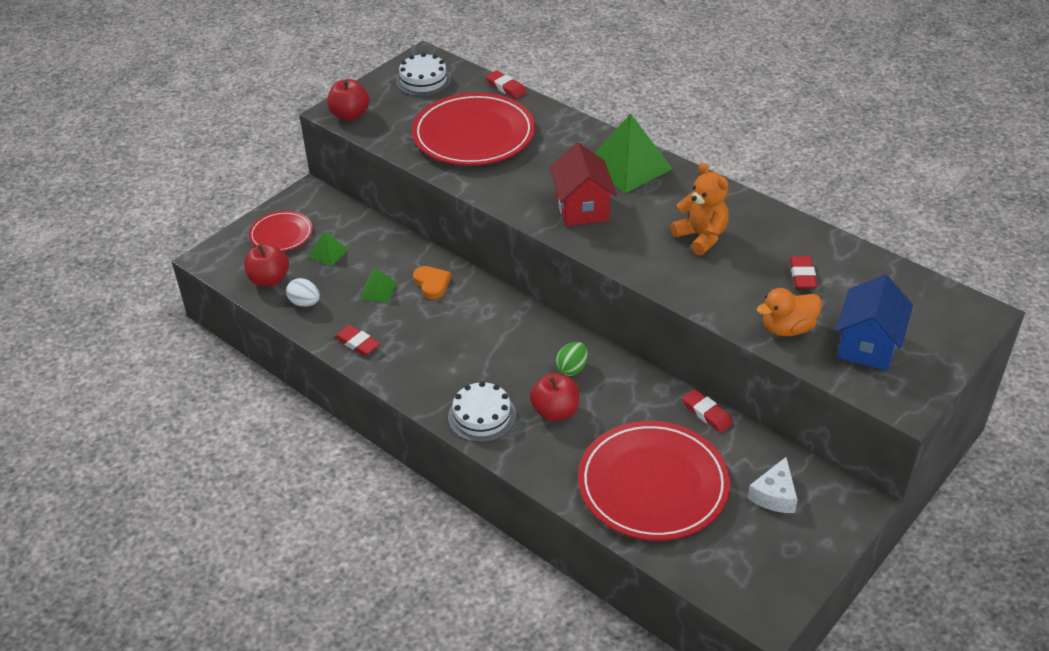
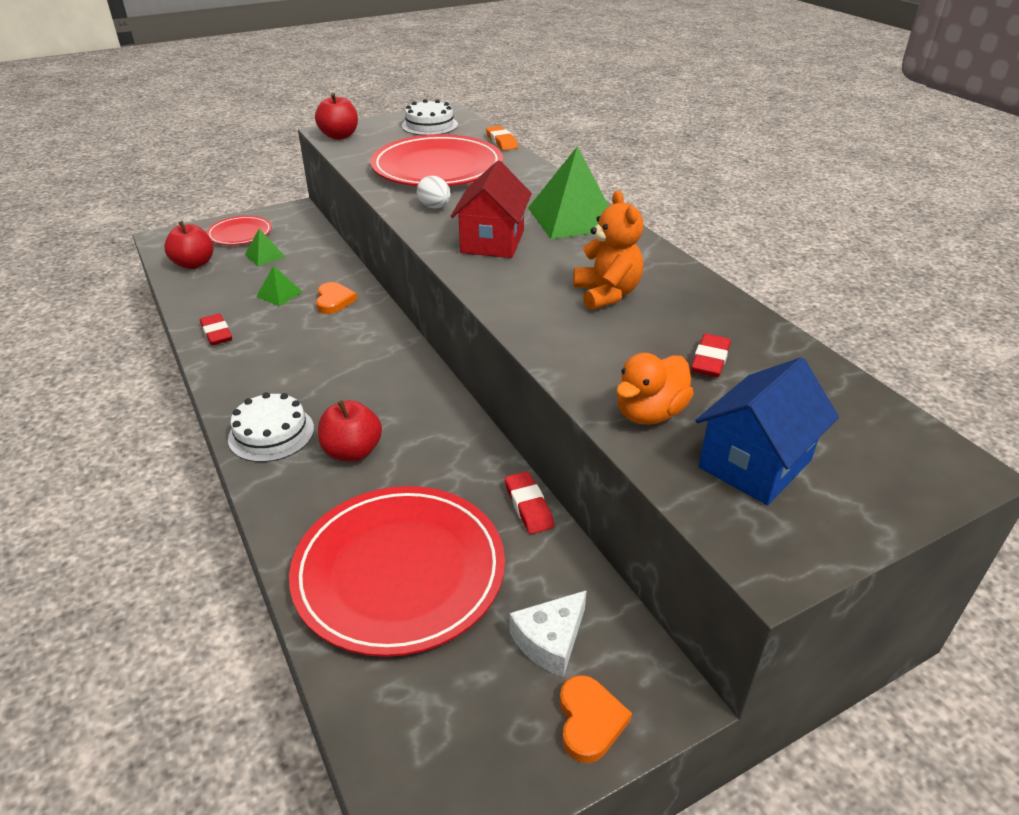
camera: 20 degrees right, 5 degrees down
(305, 303) = (205, 289): white egg -> white egg (435, 207)
(506, 87) = (501, 141): red eraser -> orange eraser
(572, 369) = (407, 413): green egg -> none
(787, 328) = (649, 413): orange duck -> orange duck turned 45 degrees counterclockwise
(823, 531) = (589, 721): none -> orange heart

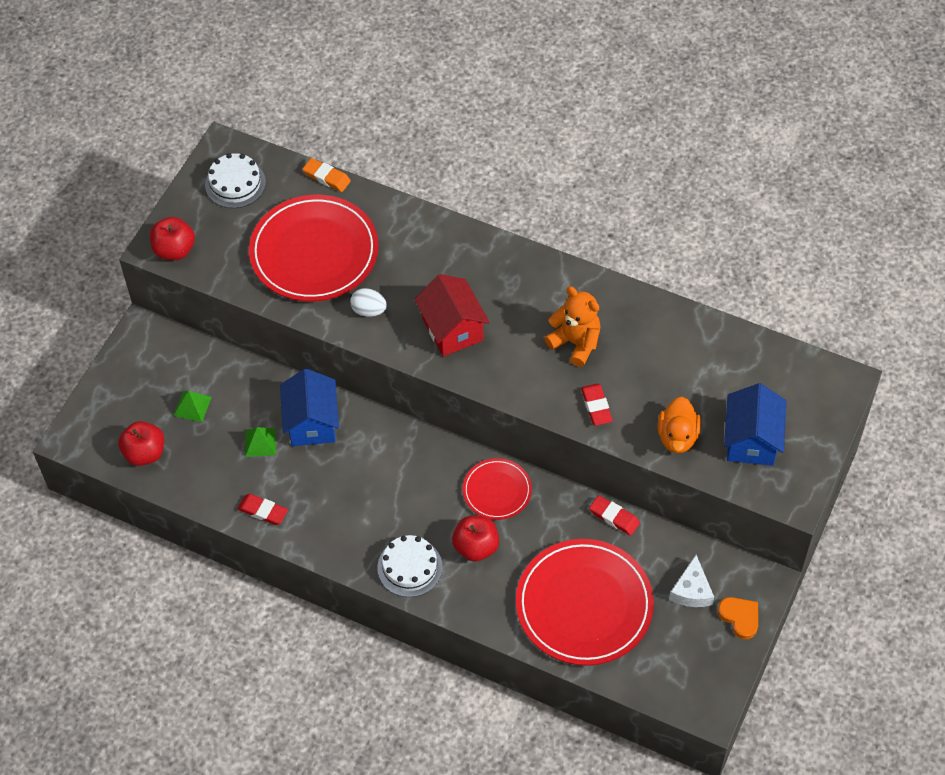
camera: 35 degrees left, 20 degrees up
(240, 234) = (134, 392): red plate -> red plate (497, 491)
(334, 301) = (312, 422): orange heart -> blue house
(573, 218) = (483, 264): green pyramid -> none
(710, 360) = (679, 370): red eraser -> red eraser (596, 406)

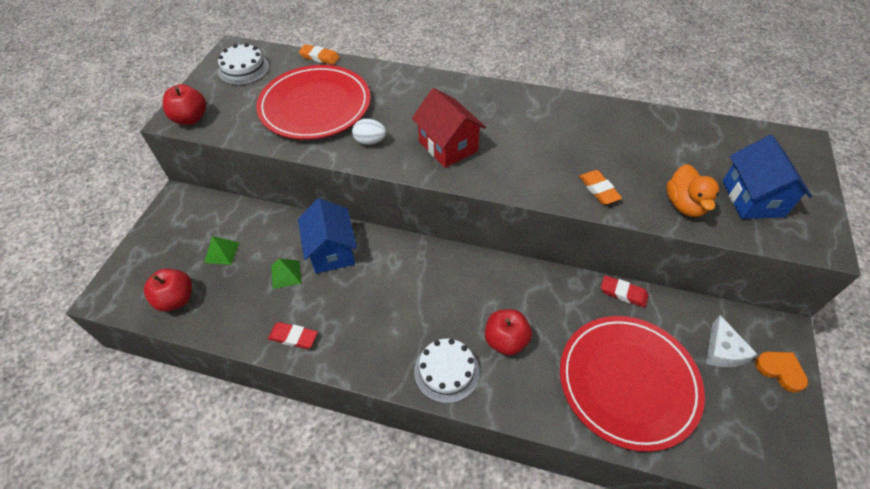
camera: 10 degrees left, 5 degrees down
(497, 491) = (510, 285): red plate -> none
(575, 343) = (560, 143): orange teddy bear -> none
(596, 406) = (598, 189): red eraser -> orange eraser

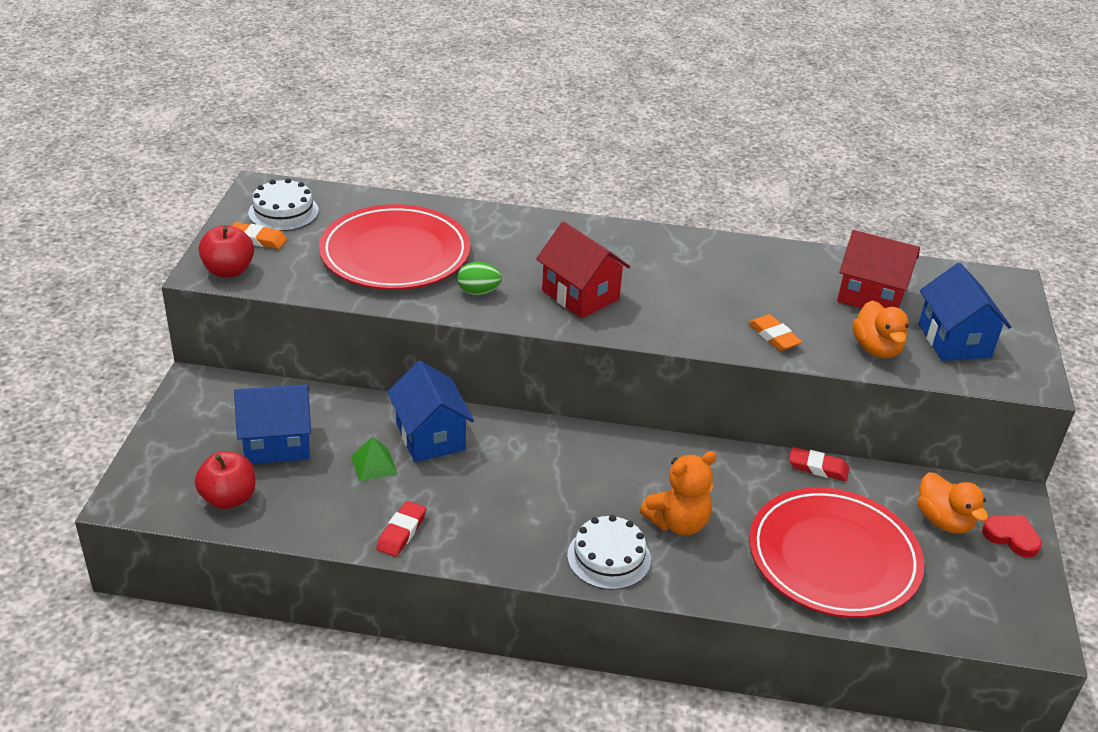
camera: 10 degrees left, 15 degrees down
(221, 252) = (277, 443): green pyramid -> blue house
(293, 337) = (401, 532): red eraser -> red eraser turned 75 degrees counterclockwise
(319, 57) = (385, 196): orange eraser -> orange eraser (257, 239)
(370, 141) = (478, 292): white egg -> green egg
(506, 340) = (678, 523): red apple -> orange teddy bear
(683, 153) = (871, 296): none -> red house
(723, 351) = (943, 521): white cheese -> orange duck
(780, 370) = (1011, 537): orange heart -> red heart

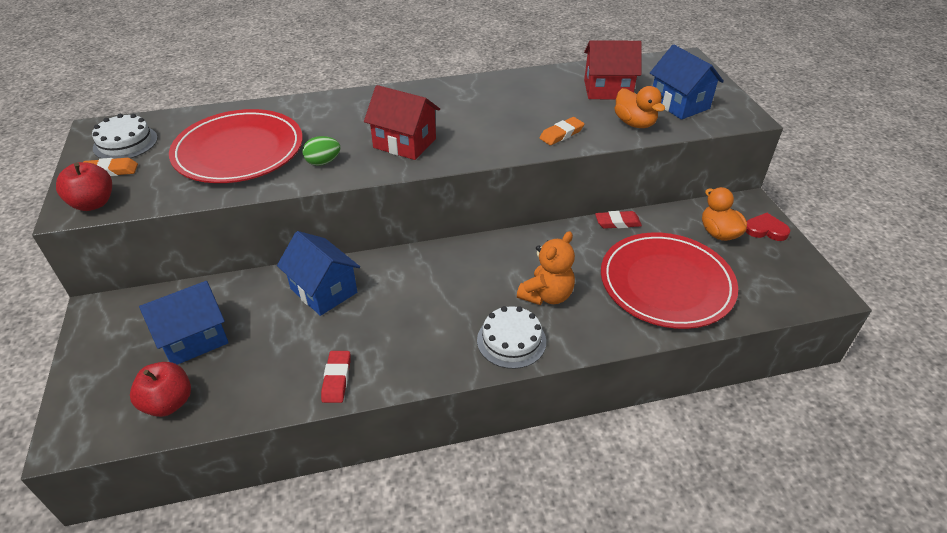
camera: 20 degrees left, 5 degrees up
(374, 464) = (287, 329): green pyramid -> none
(774, 336) = (561, 134): orange eraser -> orange eraser turned 75 degrees counterclockwise
(943, 521) = (718, 233): orange duck -> orange duck turned 150 degrees counterclockwise

